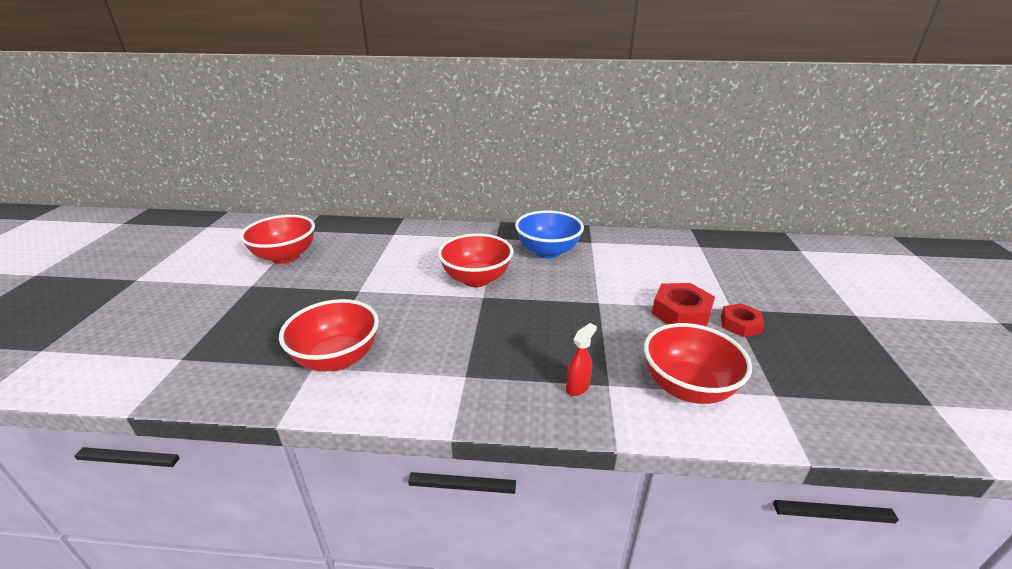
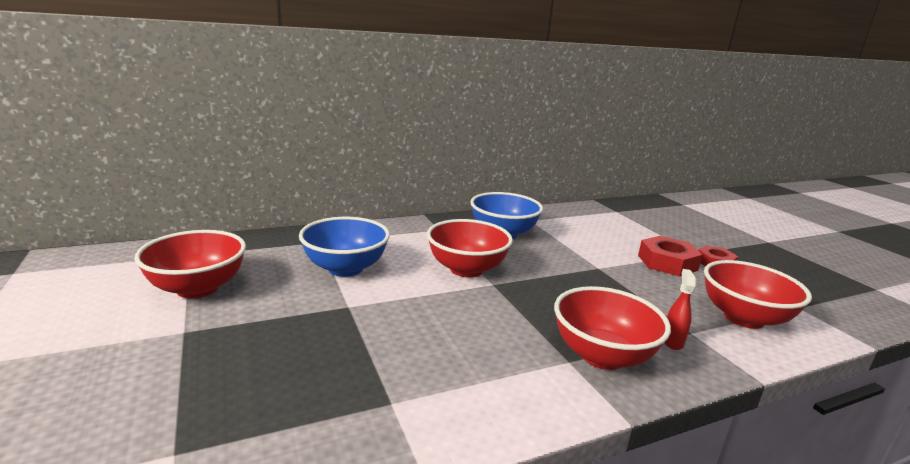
camera: 30 degrees left, 10 degrees down
(337, 358) = (411, 384): red bowl -> red bowl (602, 356)
(388, 260) = (345, 268): none -> blue bowl

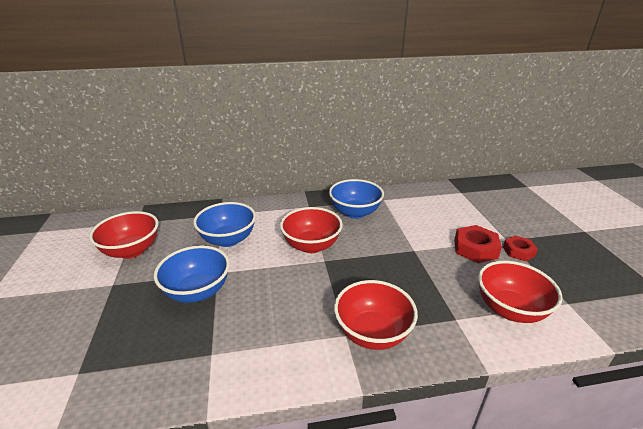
camera: 15 degrees right, 10 degrees up
(330, 330) = (197, 291): none -> blue bowl
(672, 341) = (435, 326): red spray bottle -> none

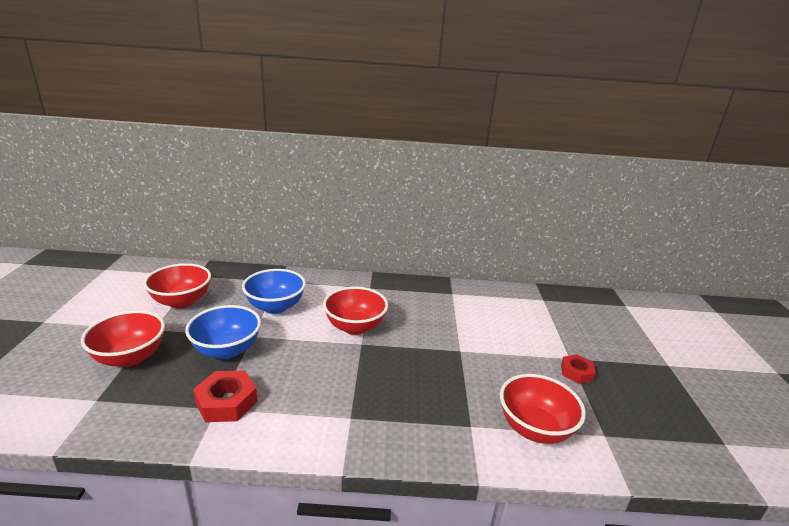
camera: 10 degrees right, 5 degrees down
(355, 212) = (415, 302): blue bowl -> none
(372, 333) = (378, 421): red bowl -> red bowl (130, 357)
(475, 249) = (528, 361): red nut -> red nut (226, 402)

